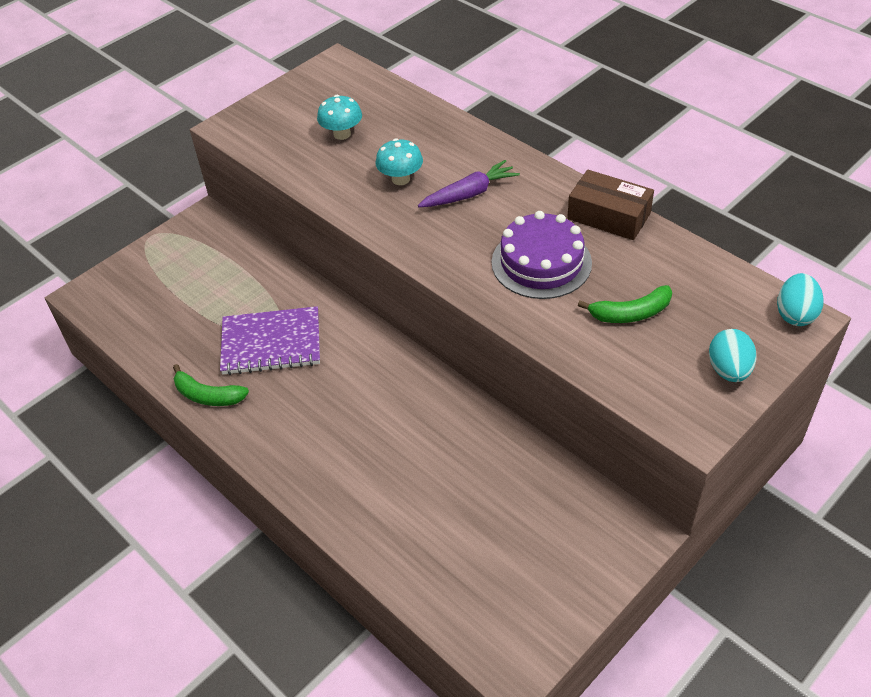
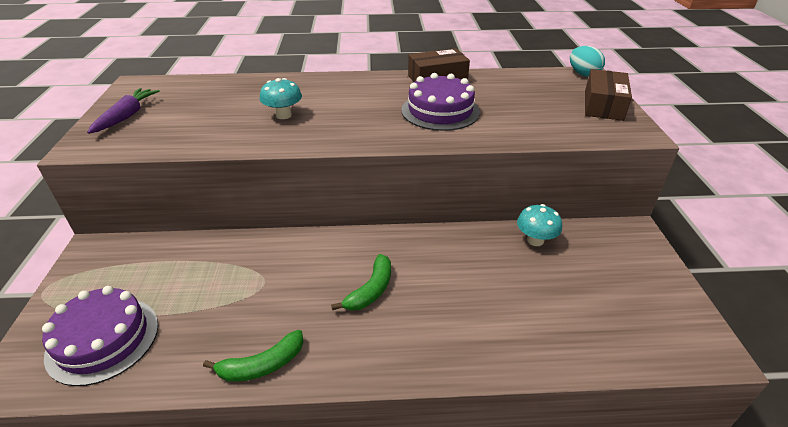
camera: 50 degrees left, 10 degrees down
(148, 302) = (103, 339): none -> purple cake
(271, 343) = (270, 291): purple notebook -> none
(342, 134) = (199, 113): turquoise mushroom -> turquoise mushroom (535, 240)
(469, 194) = (342, 102): purple carrot -> purple carrot (126, 116)
(630, 313) = (523, 108): green banana -> green banana (371, 290)
(728, 370) = (603, 105): turquoise egg -> brown box

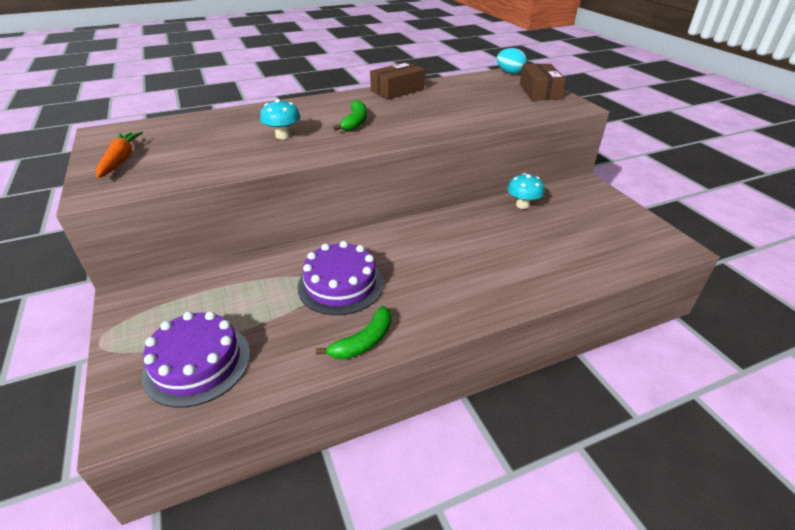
camera: 20 degrees left, 0 degrees up
(126, 116) = (121, 160): purple carrot -> orange carrot
(371, 290) = (418, 267): green banana -> green banana (355, 122)
(440, 111) = (418, 113): purple cake -> purple cake (341, 284)

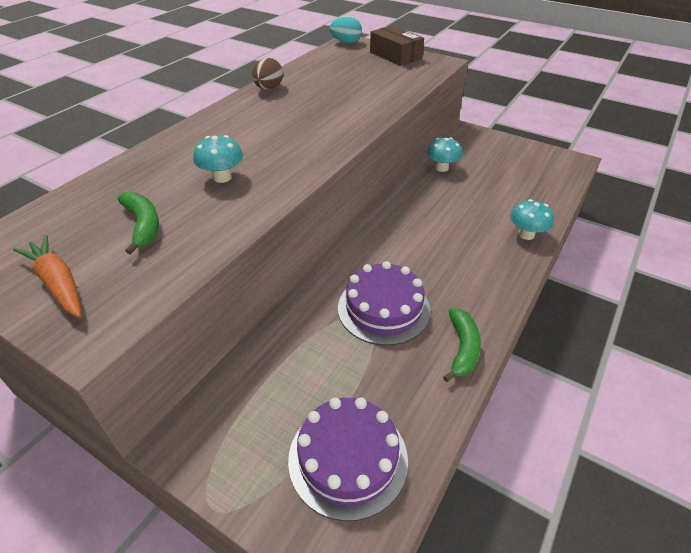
camera: 35 degrees left, 5 degrees up
(355, 122) = (277, 137): green banana -> green banana (143, 225)
(397, 90) = (268, 88): brown box -> brown egg
(536, 287) = (526, 234): none -> turquoise mushroom

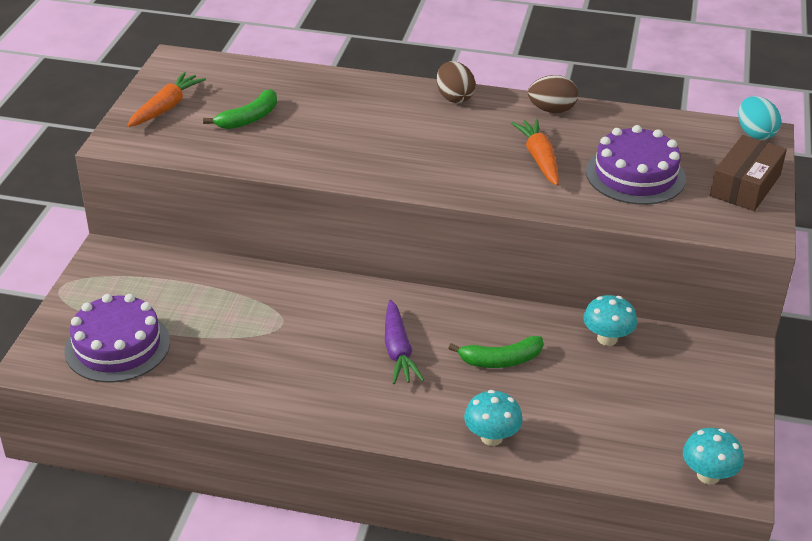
camera: 70 degrees right, 5 degrees down
(217, 118) = (454, 97): none -> brown egg
(222, 177) = (342, 135): turquoise mushroom -> turquoise mushroom (708, 475)
(325, 104) = (539, 159): none -> orange carrot
(383, 308) = (298, 334): purple cake -> purple cake (635, 175)
(424, 256) = (398, 350): none -> purple carrot
(462, 348) = (264, 399): green banana -> green banana (501, 360)

